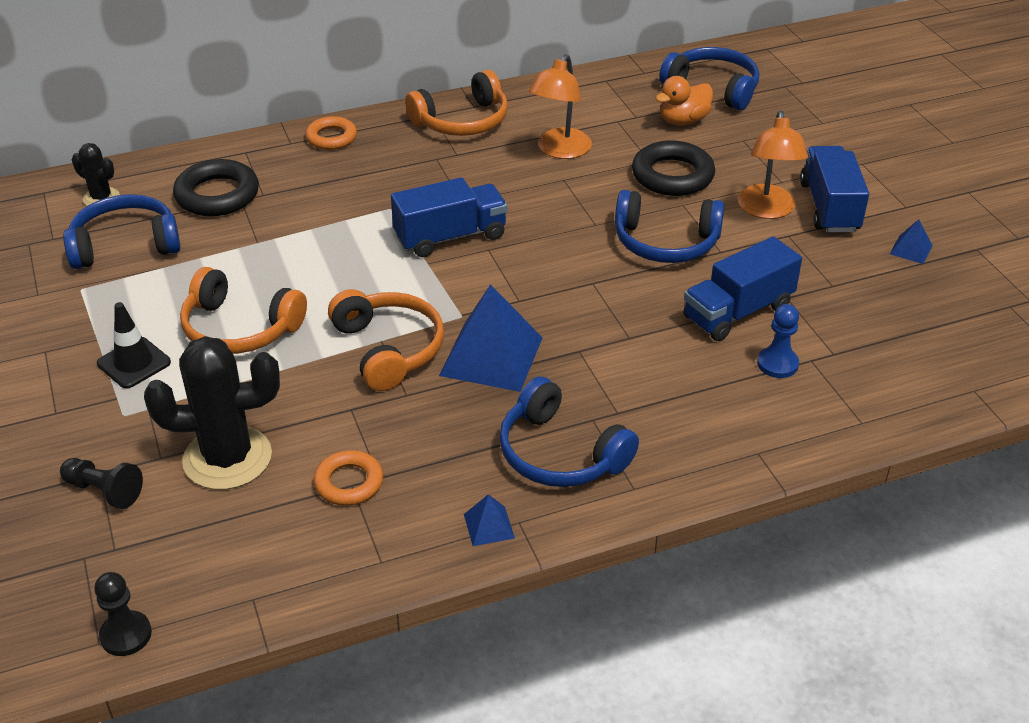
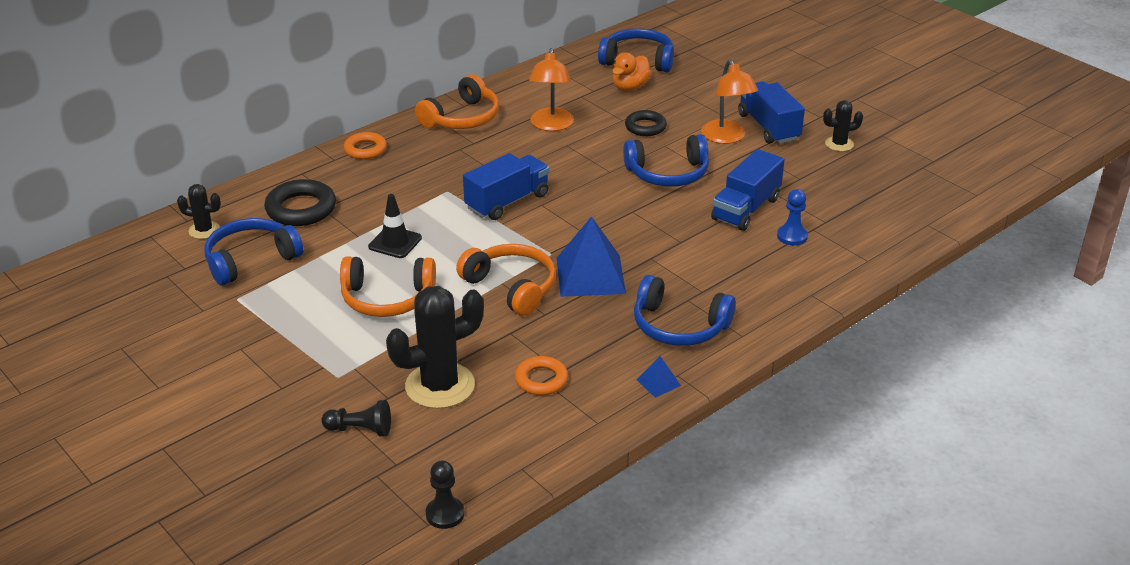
camera: 20 degrees left, 5 degrees down
(134, 363) = (320, 340): black traffic cone -> black traffic cone (395, 242)
(672, 175) = (645, 127): black ring -> black ring, size x0.64
(911, 249) = (839, 144): blue pyramid -> black cactus

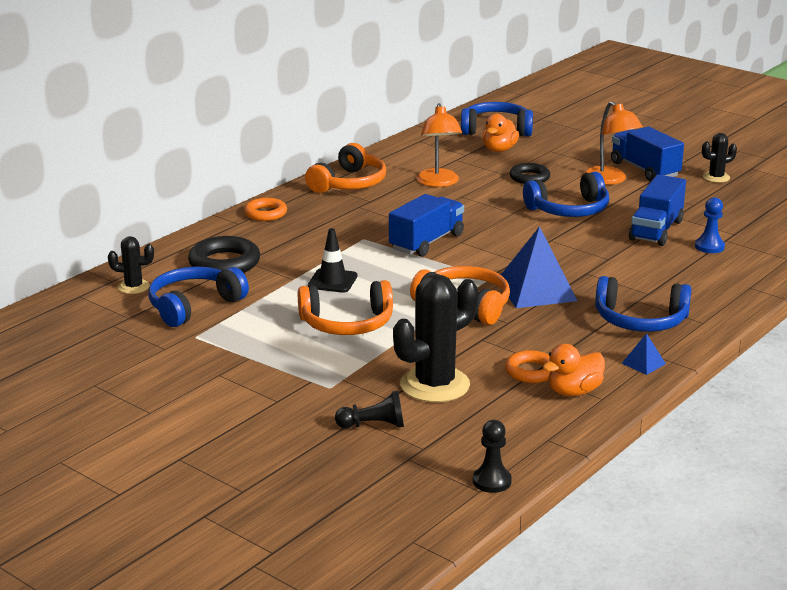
camera: 10 degrees left, 10 degrees down
(573, 410) = (573, 391): none -> orange duck

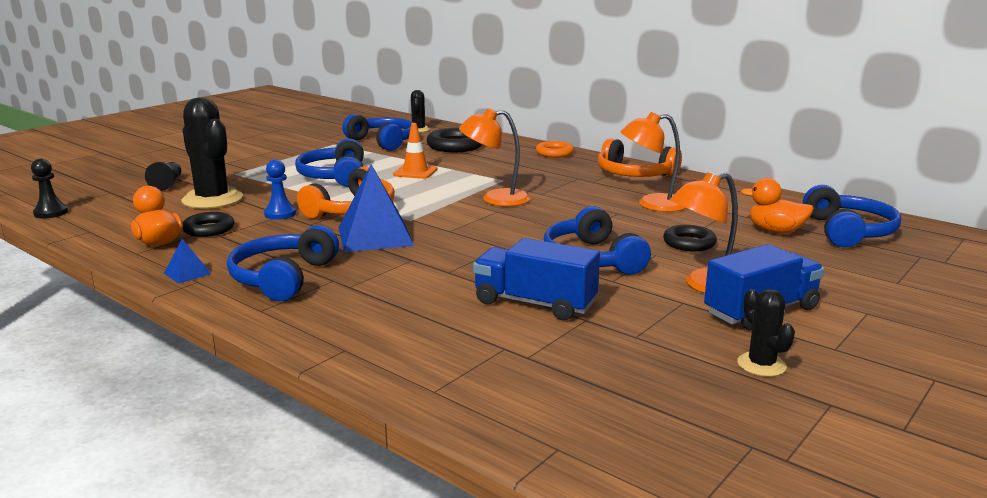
camera: 90 degrees right, 5 degrees down
(332, 281) = (415, 172): black traffic cone -> orange traffic cone
(347, 324) = (335, 176): orange headphones -> blue headphones
(426, 242) = (495, 199): blue truck -> orange lamp
(531, 371) = (209, 229): orange ring -> black ring
(709, 247) = (480, 334): blue pawn -> blue pawn (280, 214)

